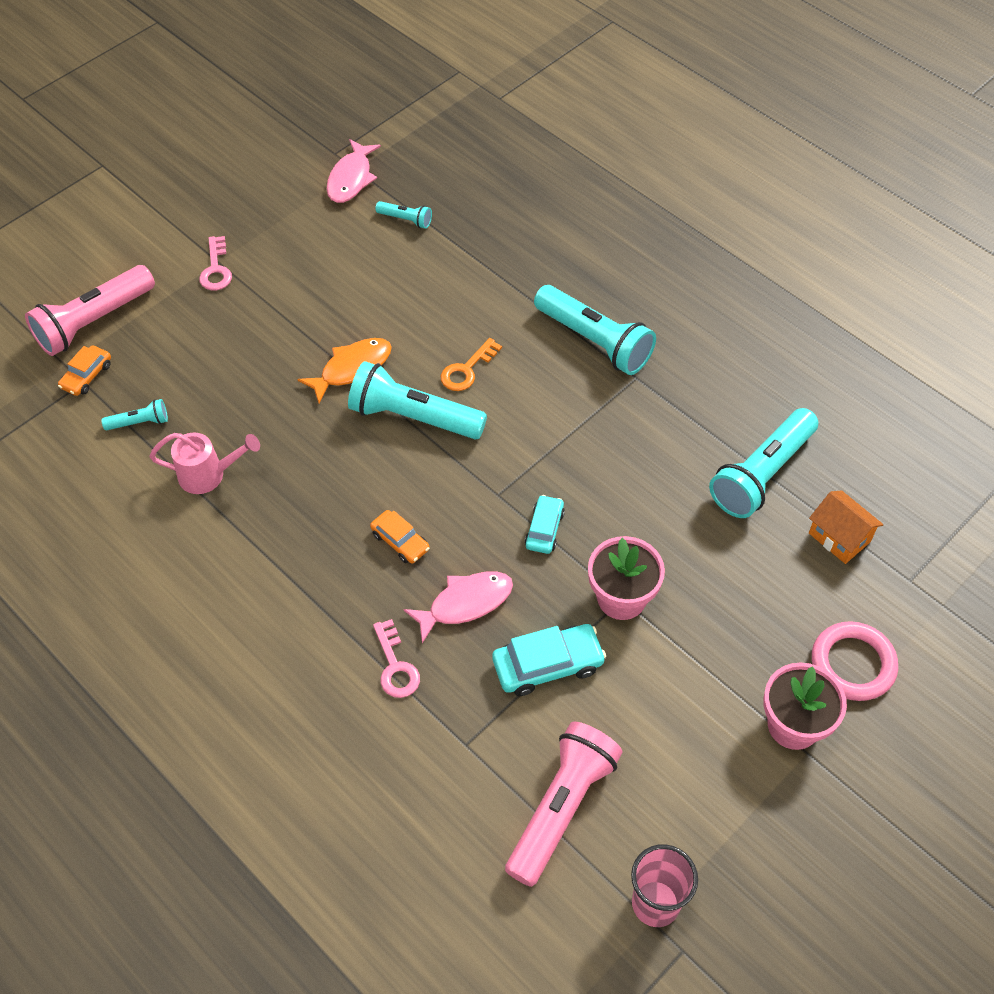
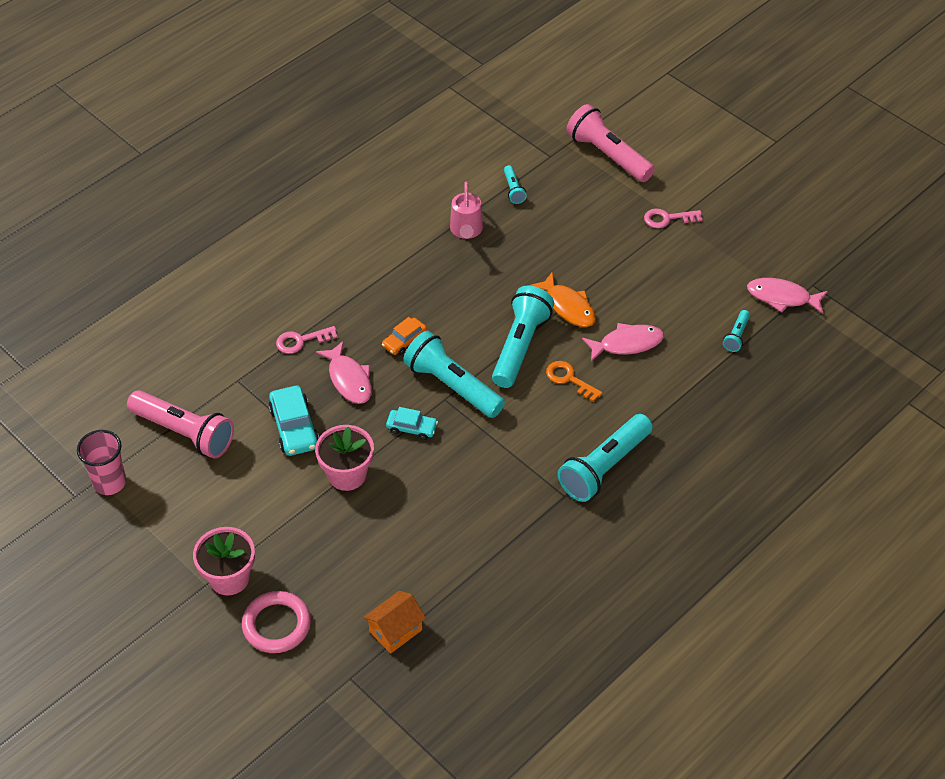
camera: 90 degrees right, 5 degrees down
(86, 376) = (556, 157): orange car -> none
(414, 315) = (627, 344): none -> pink fish
(761, 474) = (461, 580): turquoise flashlight -> turquoise flashlight (452, 385)

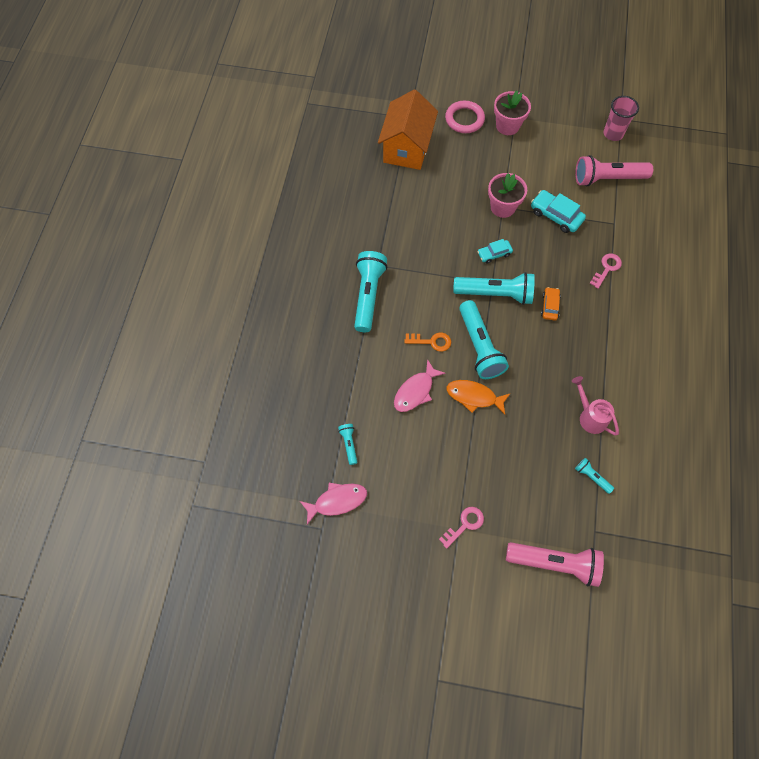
camera: 145 degrees right, 15 degrees up
(349, 379) = (556, 261): pink fish -> none
(395, 630) = (407, 148): orange house -> orange house, size x1.95

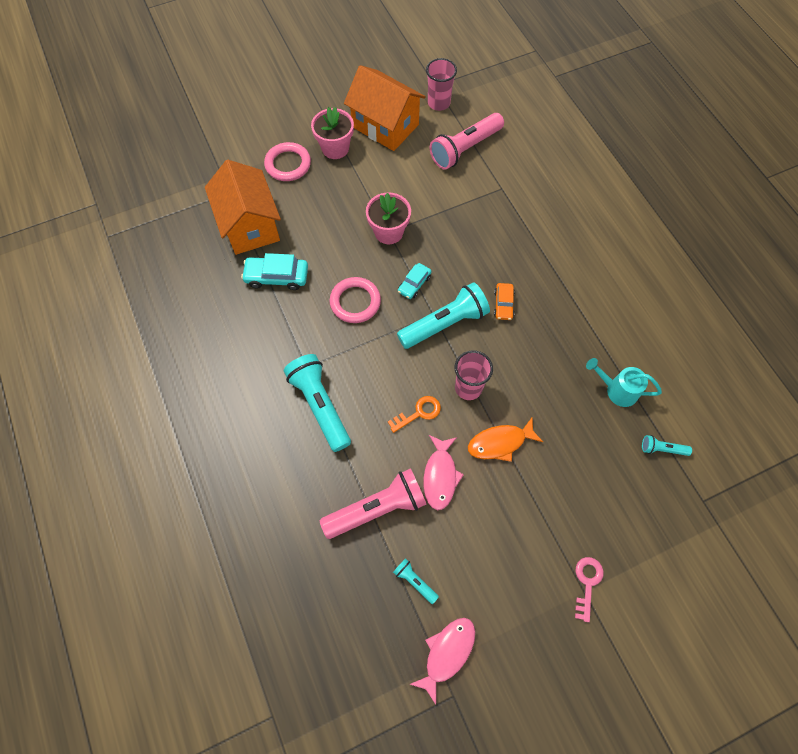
camera: 35 degrees left, 0 degrees up
(442, 241) = (355, 302): none -> pink ring
(479, 347) = (468, 388): turquoise flashlight -> pink cup
(550, 306) = (503, 304): orange car -> orange car turned 150 degrees counterclockwise
(555, 563) = (694, 560): pink flashlight -> pink flashlight (377, 509)
(556, 215) = (444, 211): turquoise car -> turquoise car (277, 276)
(558, 129) = (385, 126): none -> orange house
(590, 416) = (617, 390): pink watering can -> turquoise watering can
(606, 268) = (527, 236): pink key -> none

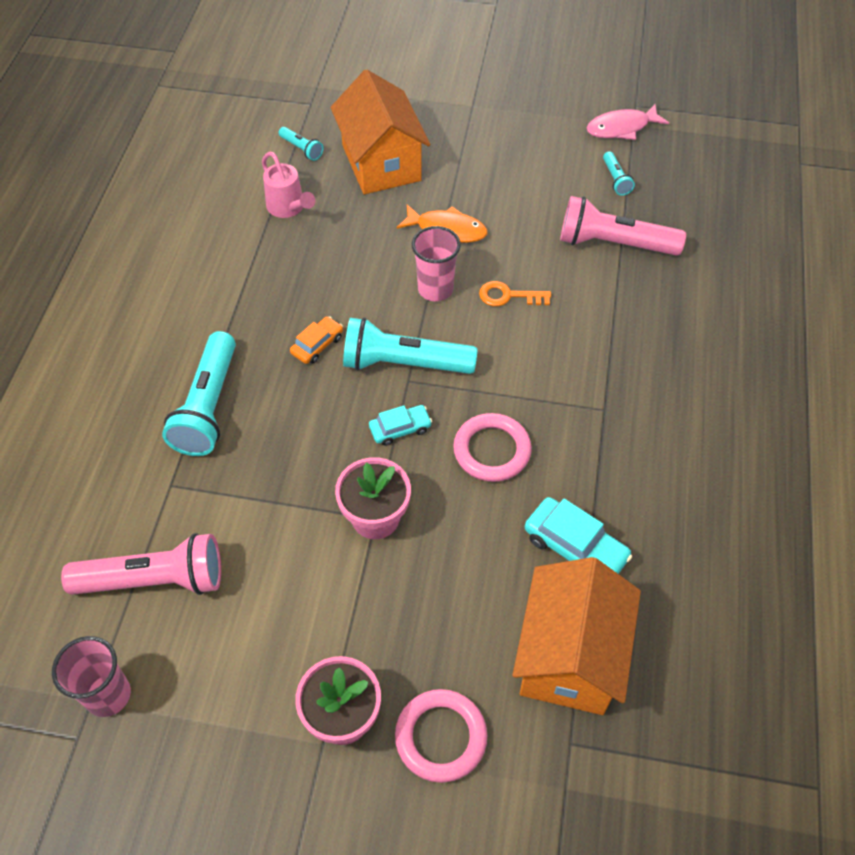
camera: 145 degrees left, 10 degrees down
(320, 405) = (614, 361): turquoise flashlight -> turquoise flashlight (208, 407)
(385, 126) = (230, 708): orange house -> orange house (381, 163)
(440, 476) = (530, 235): pink fish -> none
(587, 583) = (465, 108): pink key -> none
(617, 390) = (288, 208): turquoise watering can -> pink watering can

